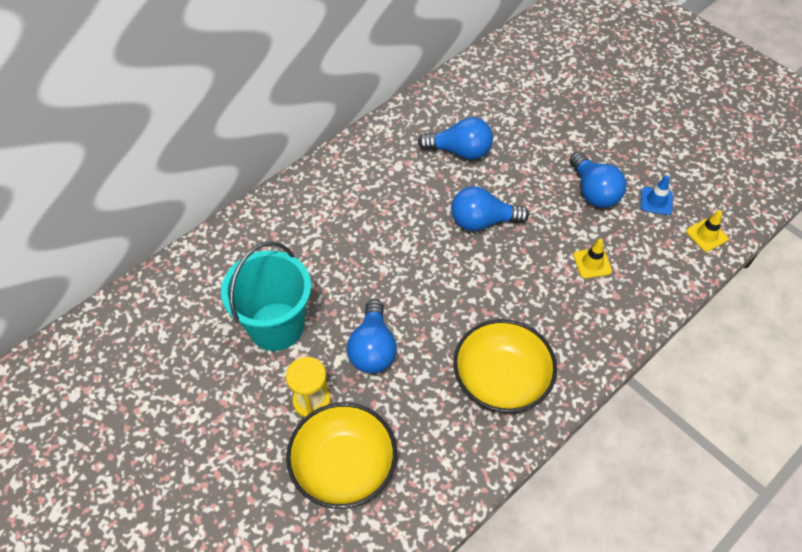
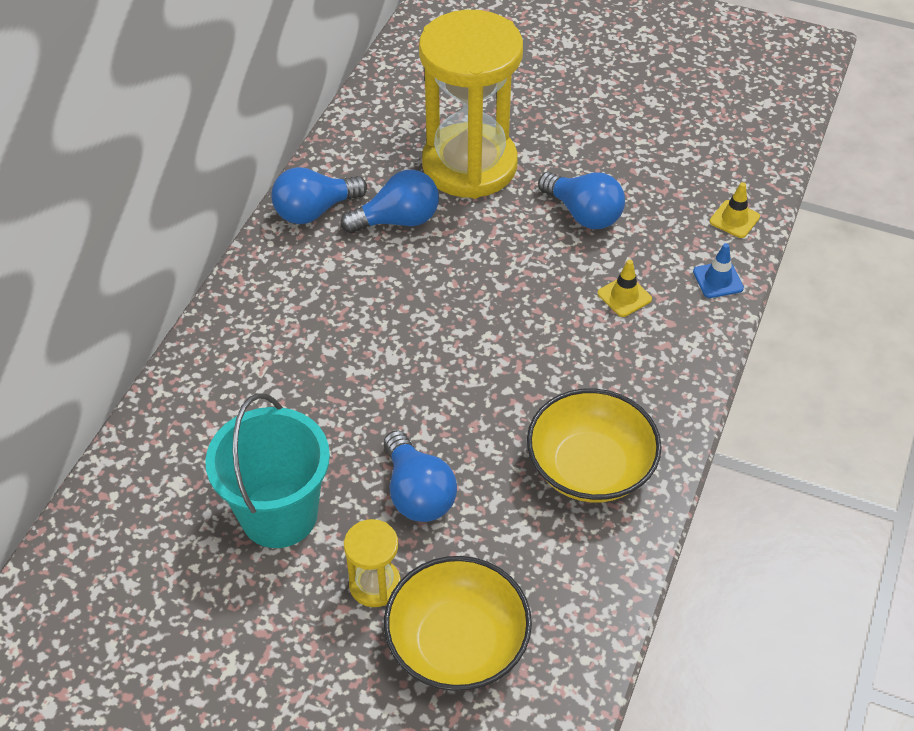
camera: 25 degrees left, 5 degrees down
(482, 221) = (470, 294): blue light bulb -> blue light bulb (315, 211)
(530, 129) = (469, 165): none -> yellow hourglass
(656, 201) = (660, 200): blue traffic cone -> blue traffic cone (718, 280)

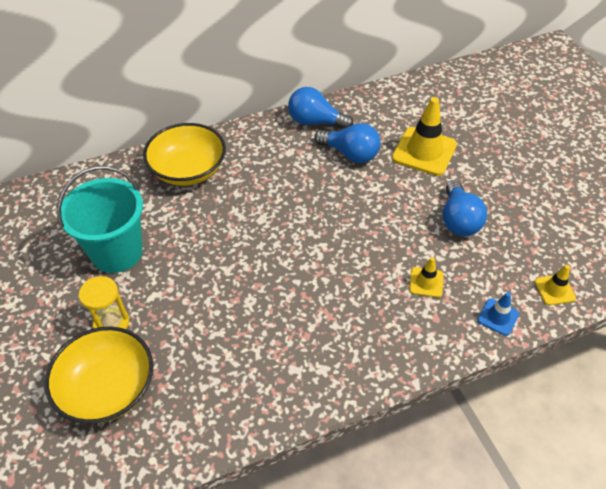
camera: 45 degrees right, 0 degrees up
(417, 493) = (187, 296): blue light bulb -> none
(469, 165) = (424, 151): yellow hourglass -> yellow traffic cone
(590, 467) = (287, 359): yellow bowl -> yellow bowl (188, 170)

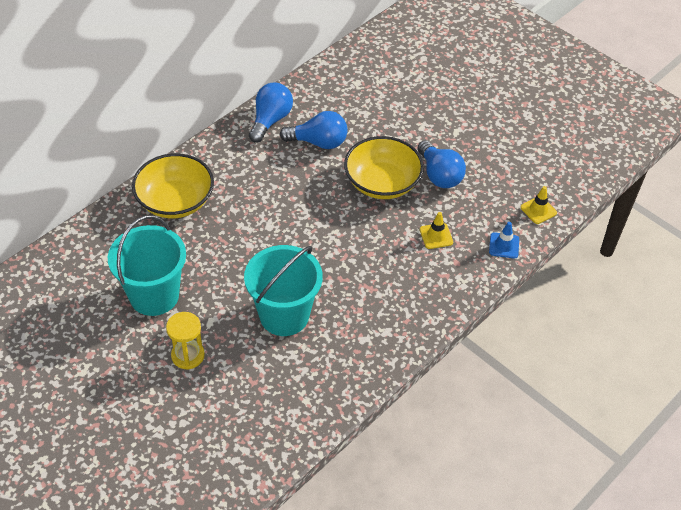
camera: 25 degrees left, 0 degrees up
(107, 388) = (217, 406): yellow bowl -> yellow bowl (382, 183)
(226, 314) = (284, 315): none -> turquoise bucket
(315, 122) = (270, 120): blue light bulb -> blue light bulb turned 120 degrees clockwise
(424, 151) = (383, 121): yellow traffic cone -> none

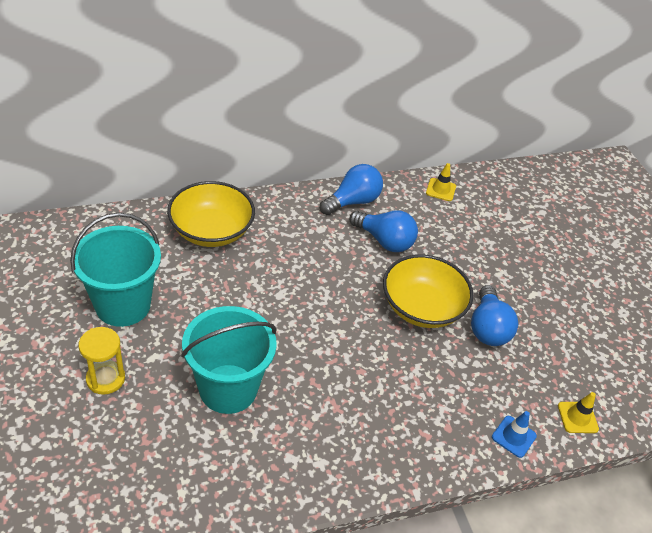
camera: 25 degrees right, 5 degrees down
(436, 236) = (443, 388): yellow traffic cone -> yellow traffic cone (440, 190)

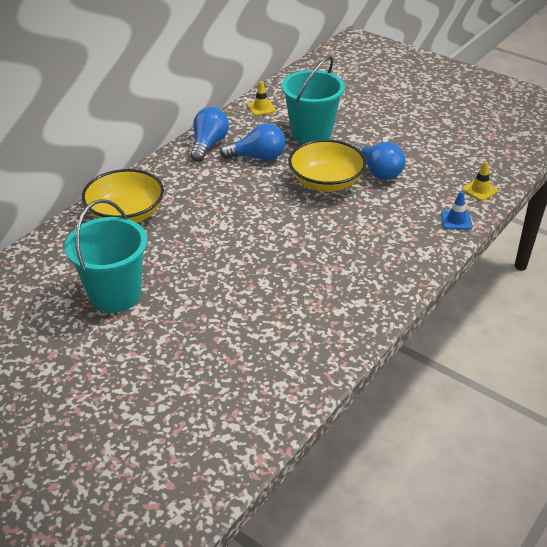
camera: 30 degrees left, 5 degrees down
(105, 379) = (158, 344): yellow hourglass -> none
(228, 388) = (252, 298): turquoise bucket -> turquoise bucket (311, 133)

